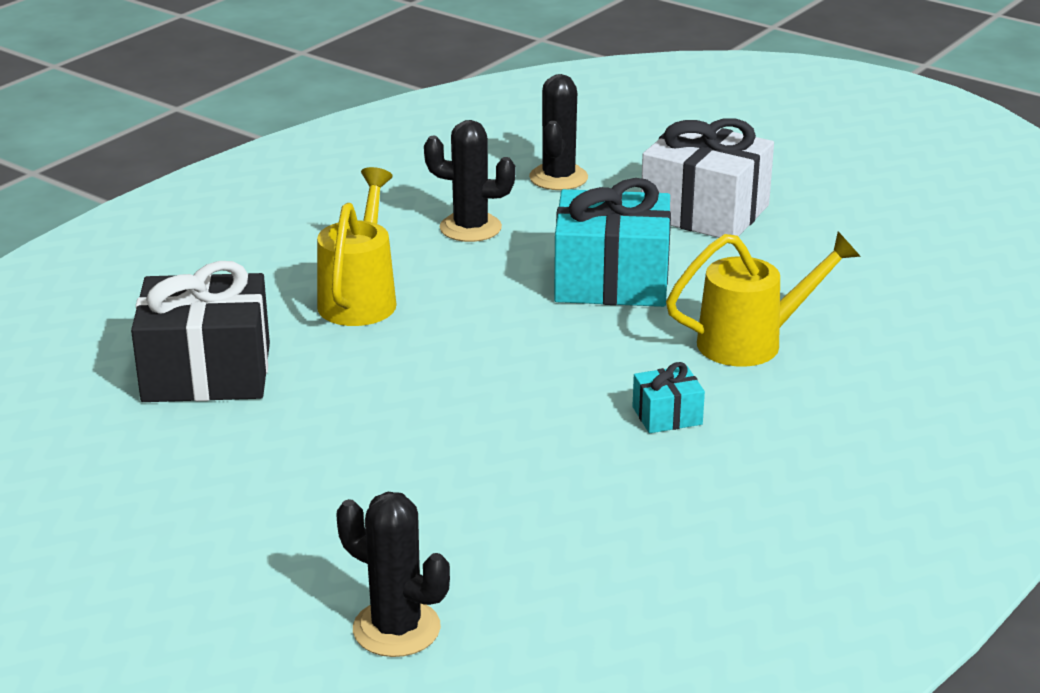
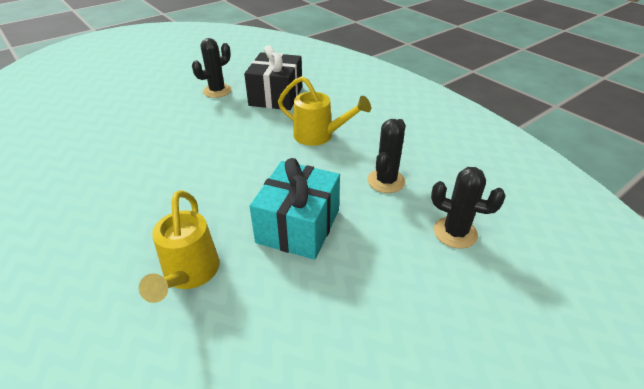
camera: 105 degrees right, 10 degrees up
(396, 629) = (83, 118): black cactus -> black cactus (217, 91)
(667, 416) = (145, 214): turquoise gift -> none
(704, 212) = (385, 305): white gift -> none

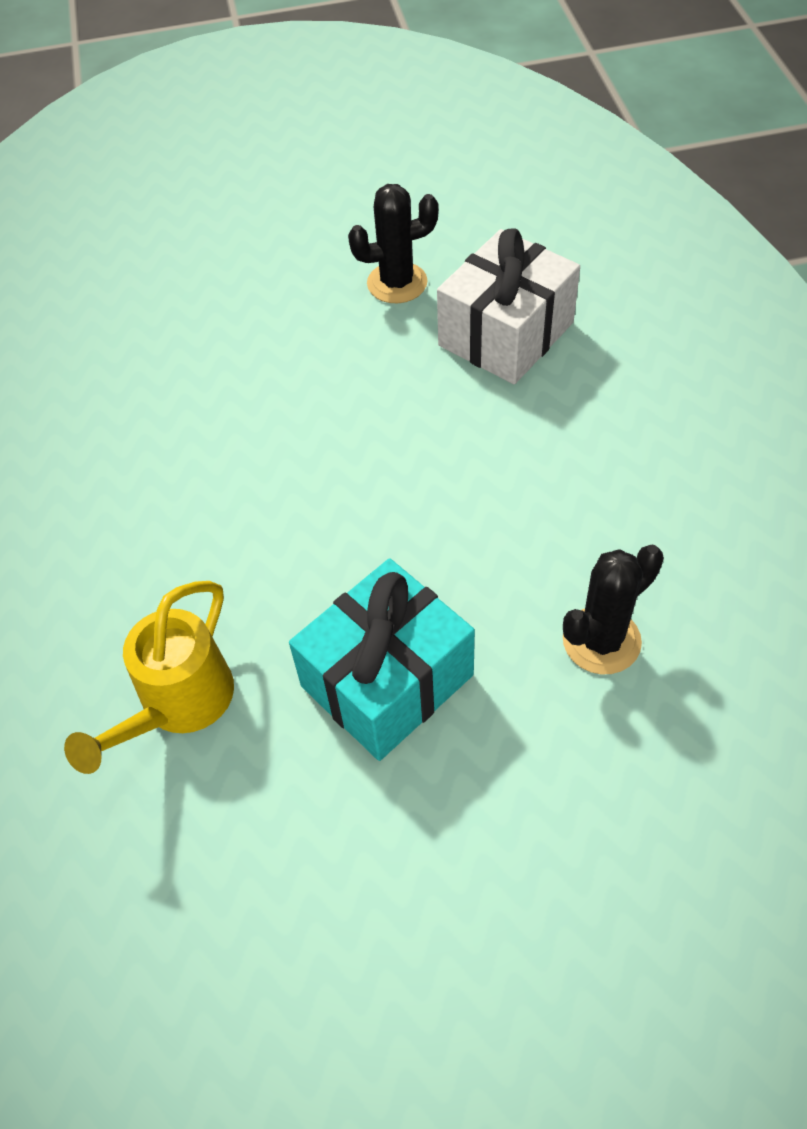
camera: 30 degrees right, 15 degrees up
(276, 96) = (506, 334): black gift -> white gift
(319, 136) = (535, 476): yellow watering can -> none
(455, 232) = (659, 813): black cactus -> none

